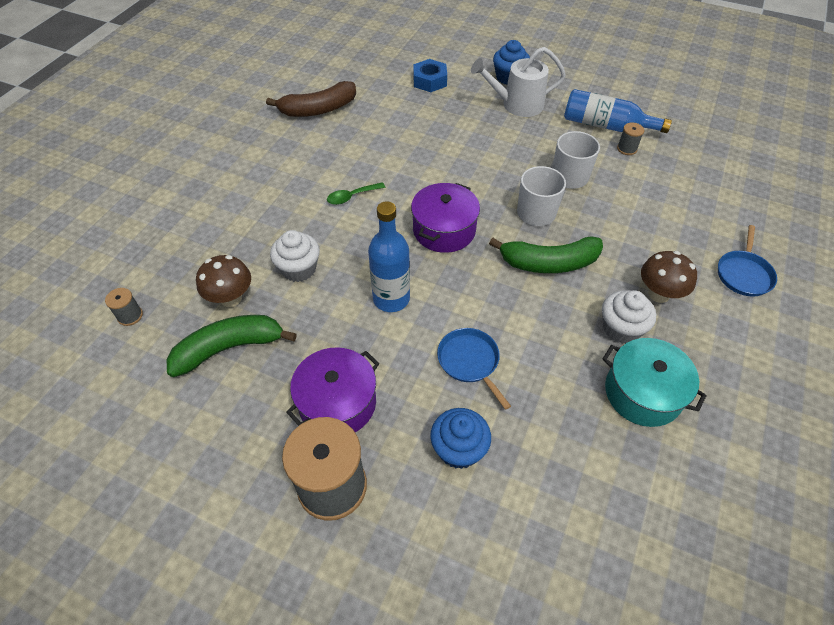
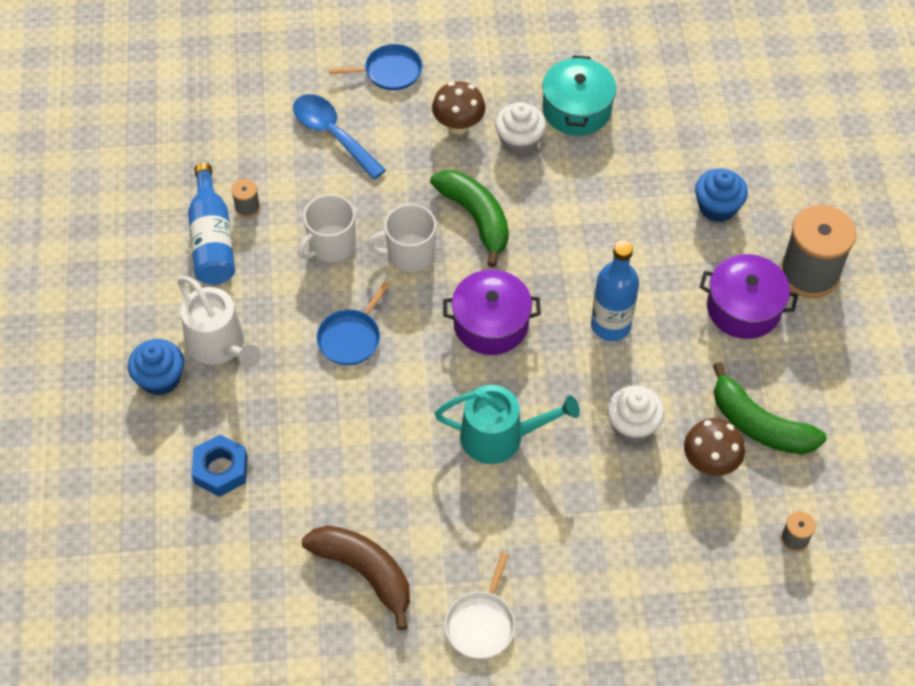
camera: 120 degrees left, 5 degrees up
(243, 140) = (481, 624): none -> white pan
(352, 197) = (499, 437): green spoon -> turquoise watering can
(469, 361) = (633, 234): blue pan -> blue pan (351, 338)
(681, 214) = (332, 134): none -> blue spoon

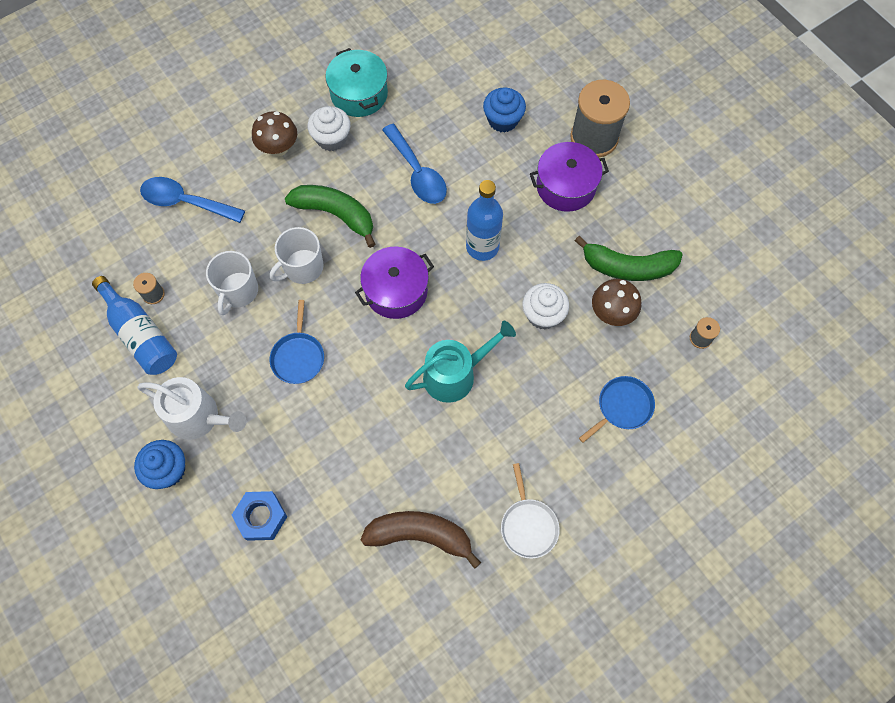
camera: 30 degrees left, 10 degrees up
(390, 71) = (200, 130): blue pan -> blue pan (622, 407)
(588, 217) = (417, 173): none -> blue spoon

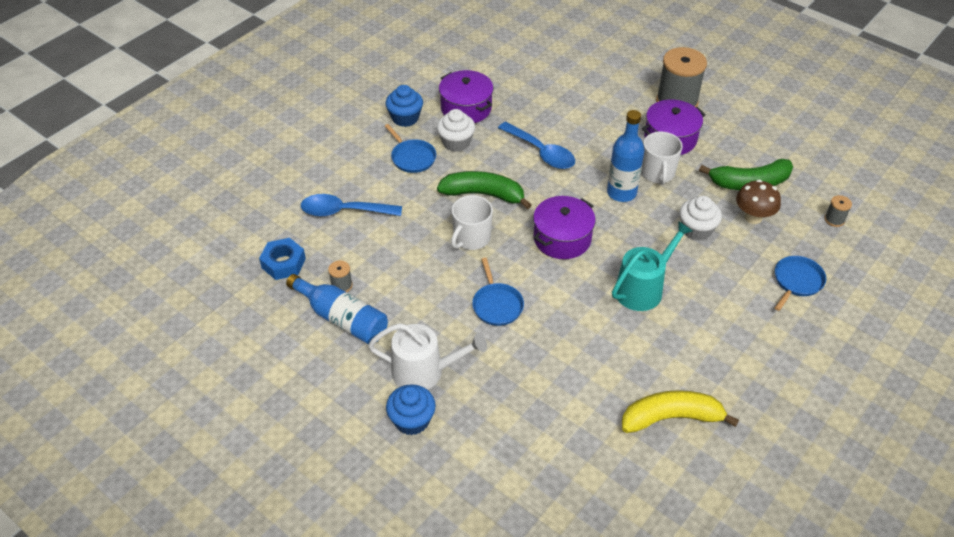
camera: 15 degrees left, 20 degrees down
(238, 291) = (420, 267): white mug -> white mug (657, 173)
(261, 517) = (517, 438): blue nut -> blue nut (283, 263)
(279, 148) = (412, 157): brown mushroom -> blue pan
(359, 94) = (466, 108): turquoise pot -> purple pot
(420, 535) = (671, 418): brown banana -> yellow banana
(503, 120) = (596, 104): blue cupcake -> blue cupcake (405, 118)
(528, 526) = (763, 387): white pan -> none

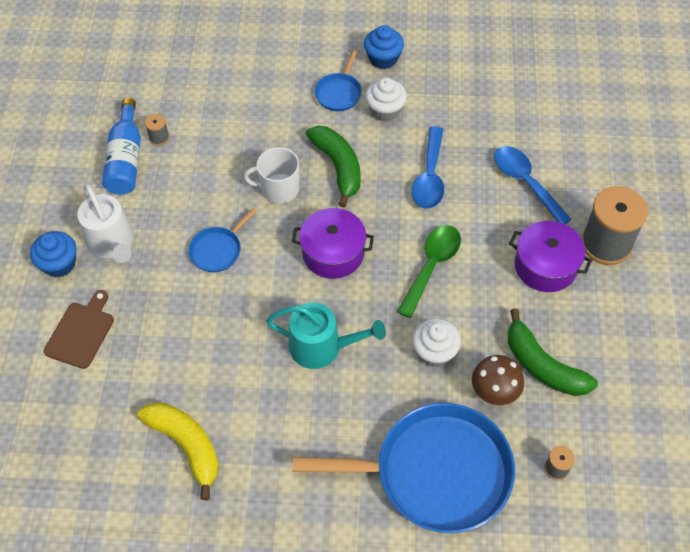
camera: 55 degrees right, 10 degrees up
(283, 263) = (153, 89): blue nut -> none
(344, 211) = (238, 89): blue spoon -> blue spoon (525, 183)
(466, 108) = (436, 91): purple pot -> none
(500, 438) = (81, 332): none -> brown cutting board
(621, 193) = (431, 266): blue bottle -> green spoon
(657, 173) = (485, 281): white mug -> none
(797, 281) = (436, 472): blue pan -> blue pan, size x2.26

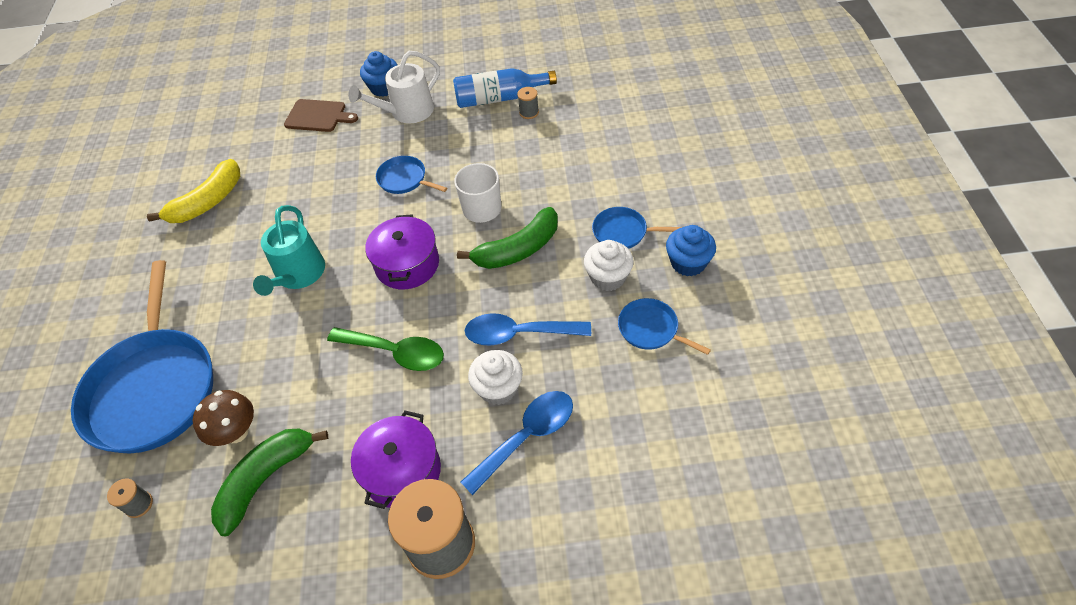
camera: 85 degrees right, 5 degrees down
(434, 352) = (288, 369): white cupcake -> white cupcake (498, 388)
(442, 93) = (651, 329): none -> blue pan

